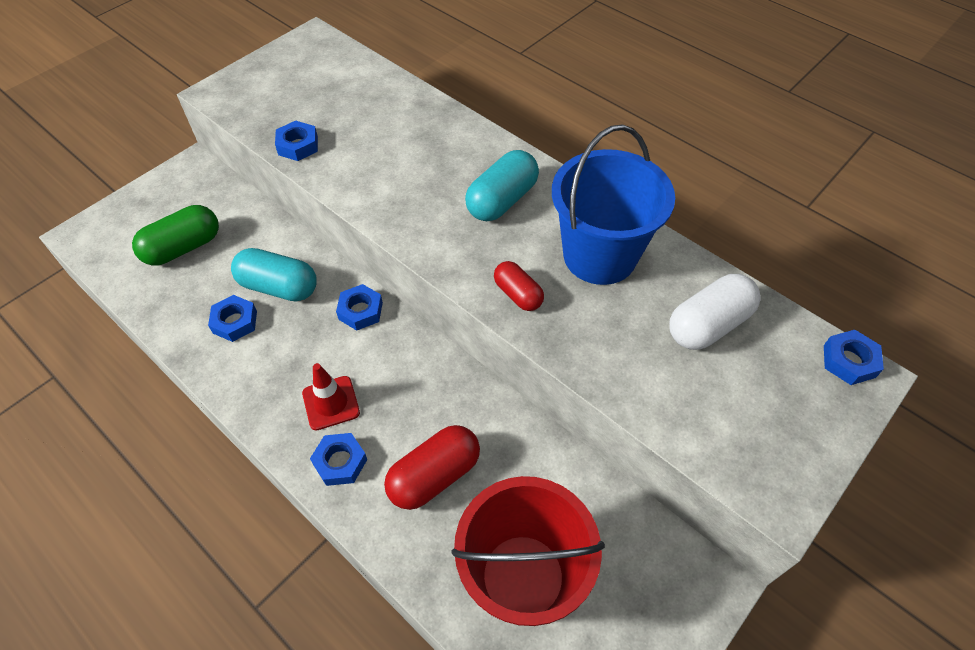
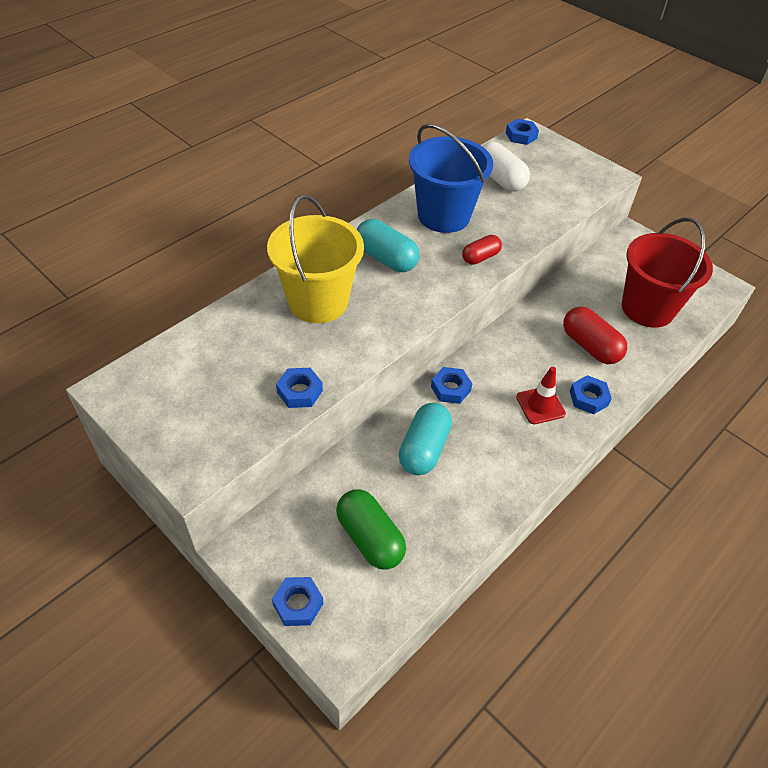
camera: 90 degrees left, 5 degrees down
(235, 322) = (464, 480): blue nut -> blue nut (298, 604)
(423, 149) = (318, 302): none -> yellow bucket

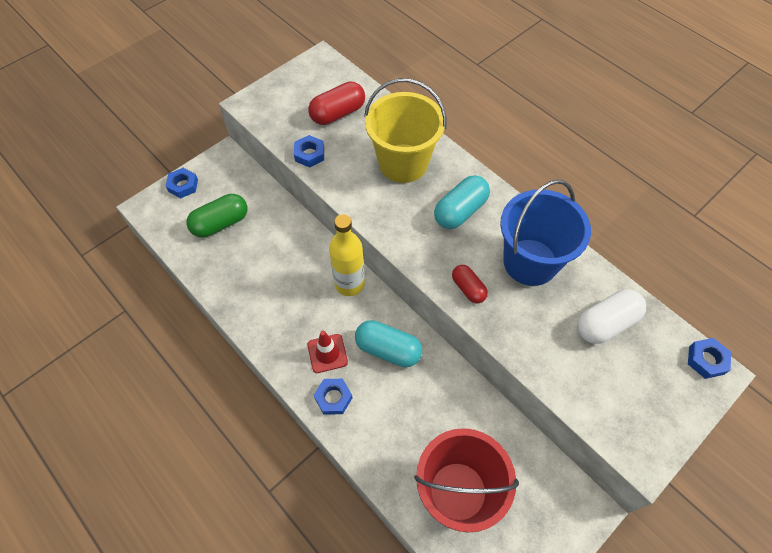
camera: 95 degrees right, 10 degrees up
(424, 449) = (290, 260): turquoise capsule -> turquoise capsule (388, 349)
(450, 389) = (349, 284): blue nut -> yellow bottle
(590, 346) = (399, 414): red capsule -> red capsule (338, 113)

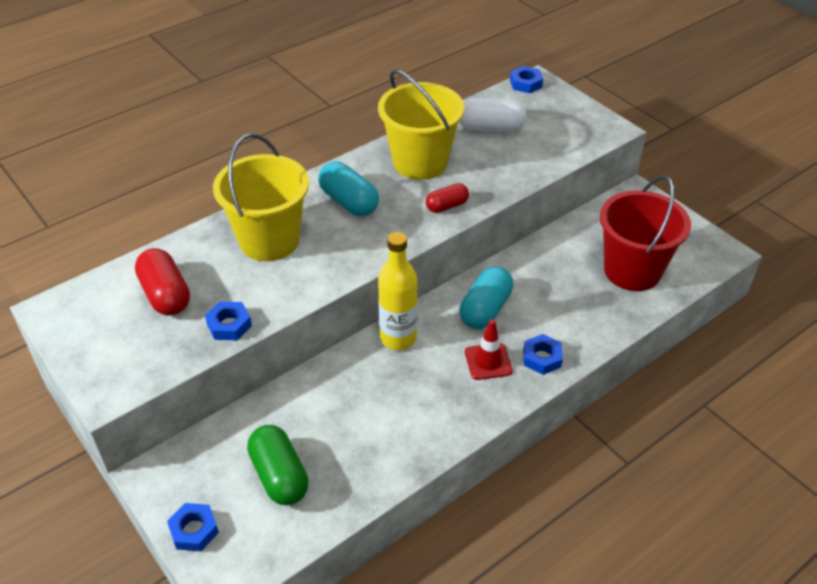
camera: 85 degrees left, 15 degrees down
(530, 262) = (420, 162): blue bucket -> yellow bucket
(605, 323) = (490, 128): white capsule -> white capsule turned 60 degrees counterclockwise

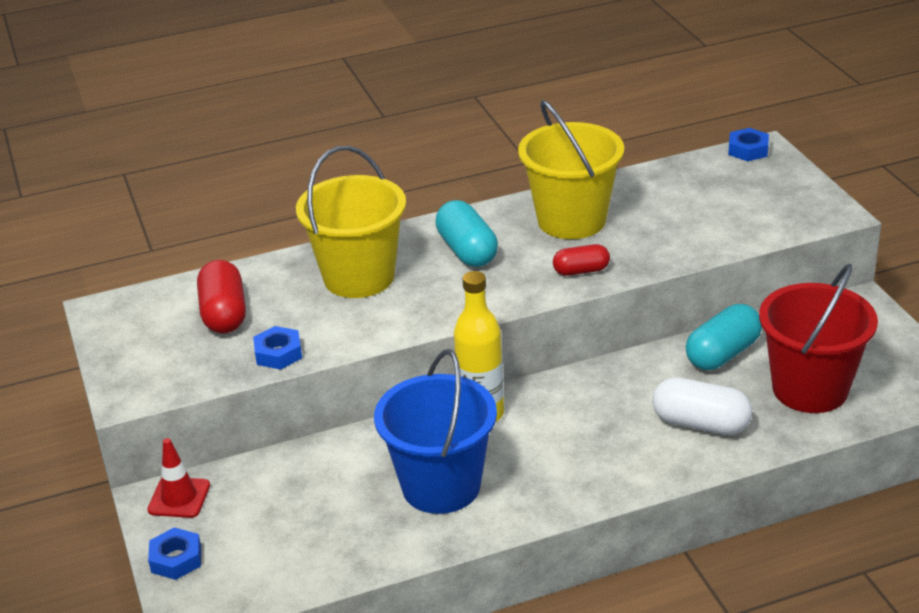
camera: 20 degrees right, 10 degrees down
(279, 476) = (287, 526): green capsule -> none
(392, 411) = (441, 486): none -> blue bucket
(485, 309) = (600, 401): turquoise capsule -> turquoise capsule (722, 354)
(488, 361) = (578, 456): red traffic cone -> red traffic cone (179, 498)
(490, 128) = (677, 194): white capsule -> white capsule (701, 423)
(542, 358) = (646, 464): blue nut -> none

